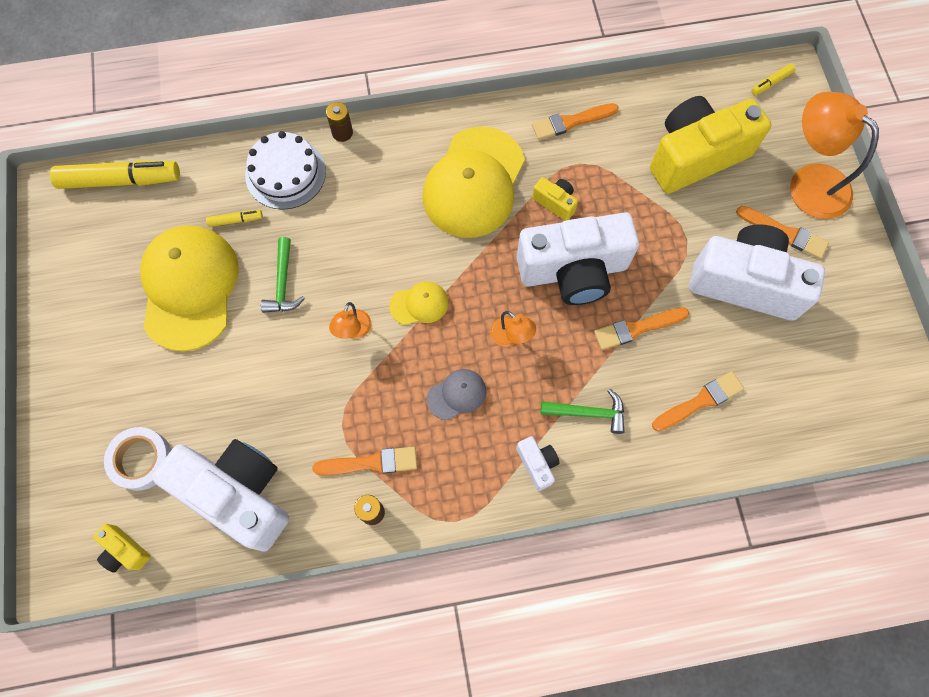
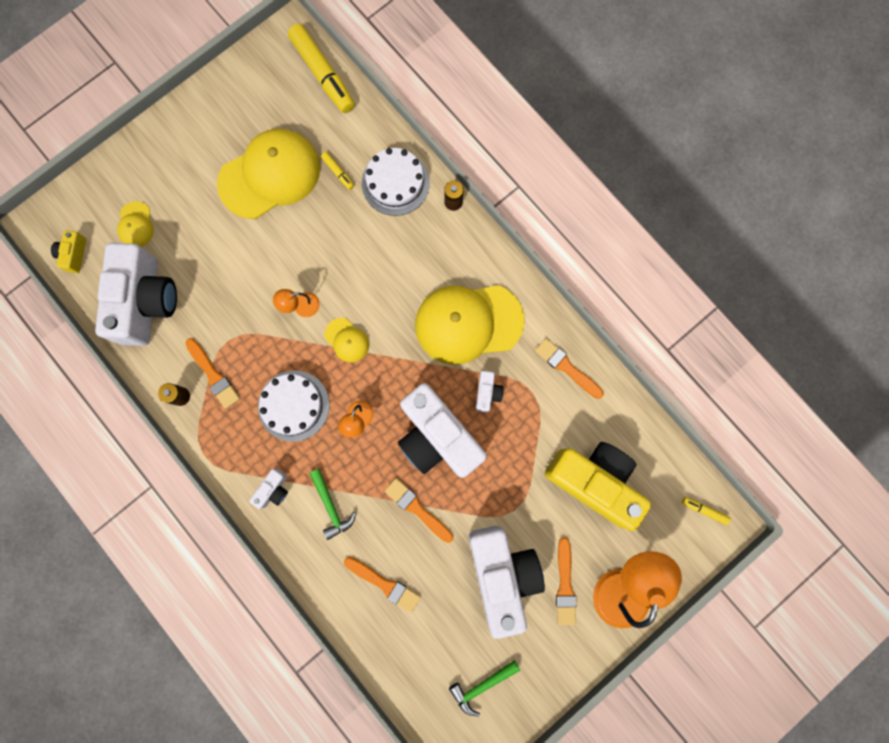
camera: 60 degrees right, 10 degrees up
(141, 460) = (136, 225): white tape -> yellow cap
(283, 283) = (309, 236): green hammer -> green hammer (482, 685)
(457, 394) = (293, 405): grey cap -> white cake
(555, 202) = (487, 393): yellow camera -> white camera

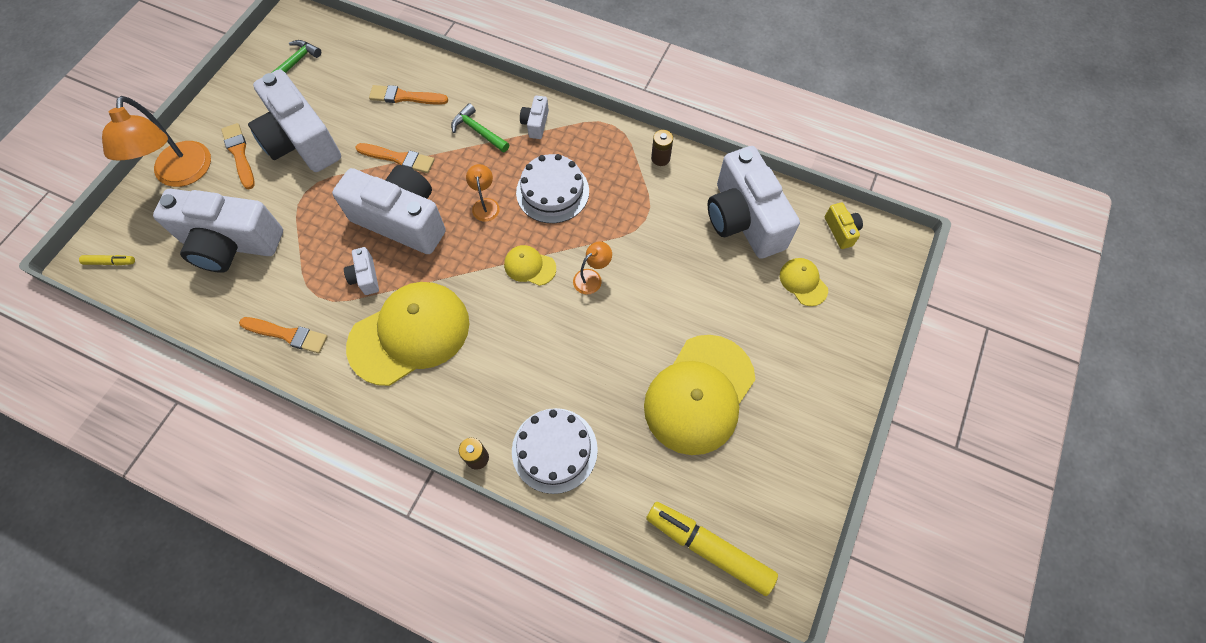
camera: 155 degrees right, 15 degrees down
(213, 375) = (641, 186): orange brush -> none
(338, 172) = (626, 432): yellow marker -> none
(594, 481) = (231, 244): yellow camera -> white camera

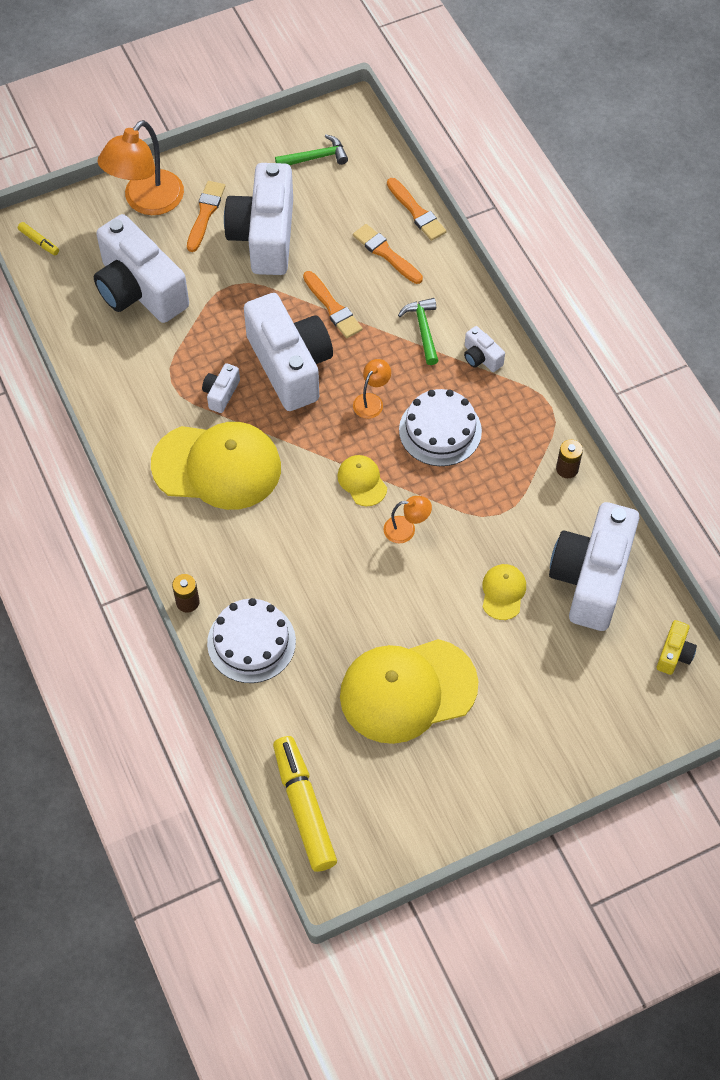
camera: 40 degrees right, 5 degrees down
(287, 335) = (124, 398): orange brush -> orange brush (416, 212)
(536, 123) = (481, 357): white camera -> white camera turned 90 degrees counterclockwise
(803, 282) = (591, 671): yellow cap -> yellow cap (503, 592)

